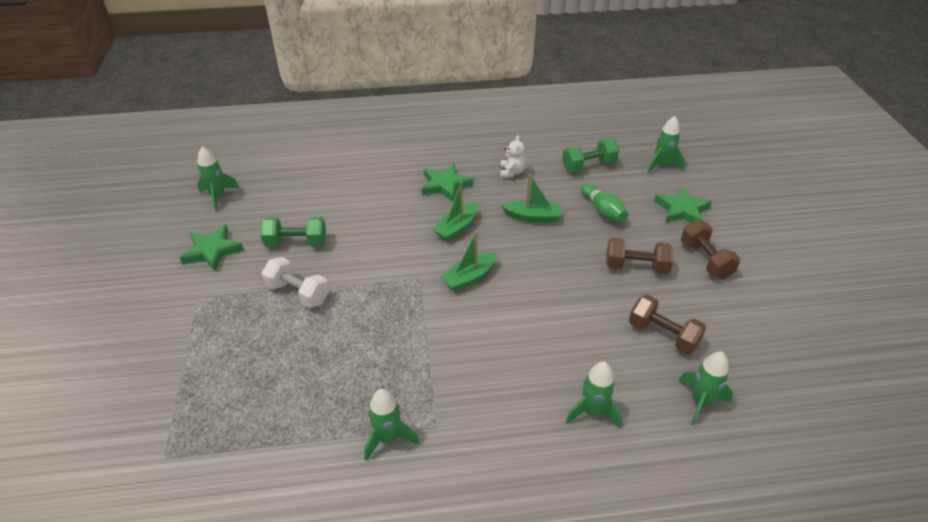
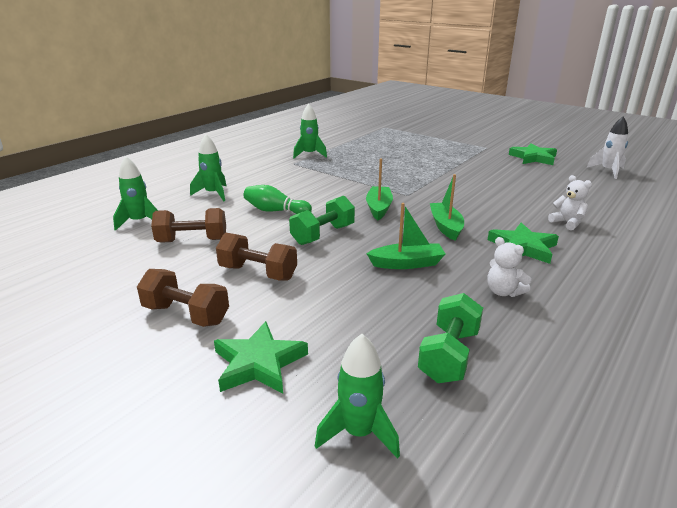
camera: 135 degrees right, 15 degrees down
(218, 196) = (608, 171): green rocket -> white rocket
(296, 243) = (509, 176): green dumbbell -> green dumbbell (323, 235)
(298, 293) = (452, 165): white dumbbell -> none
(378, 182) = (567, 223): none -> white teddy bear
(532, 216) = (407, 263): green boat -> green boat turned 150 degrees counterclockwise
(603, 211) = (352, 306): green bowling pin -> green bowling pin (275, 211)
(636, 267) = (258, 273): brown dumbbell -> brown dumbbell turned 60 degrees clockwise

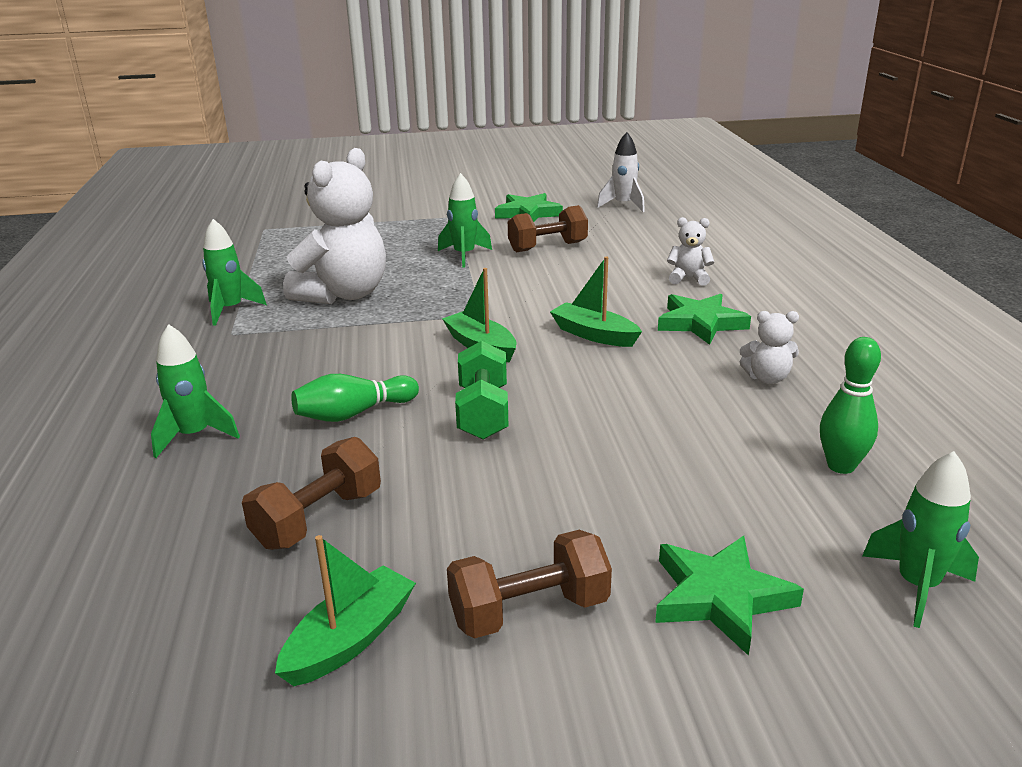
camera: 45 degrees left, 0 degrees up
(139, 222) = (155, 544): green rocket -> green rocket (464, 255)
(258, 273) = (505, 504): brown dumbbell -> brown dumbbell (547, 247)
(364, 164) = (343, 294): none -> white teddy bear
(407, 263) = (637, 397): green boat -> green boat (350, 639)
(449, 355) = (841, 466): green dumbbell -> green bowling pin

